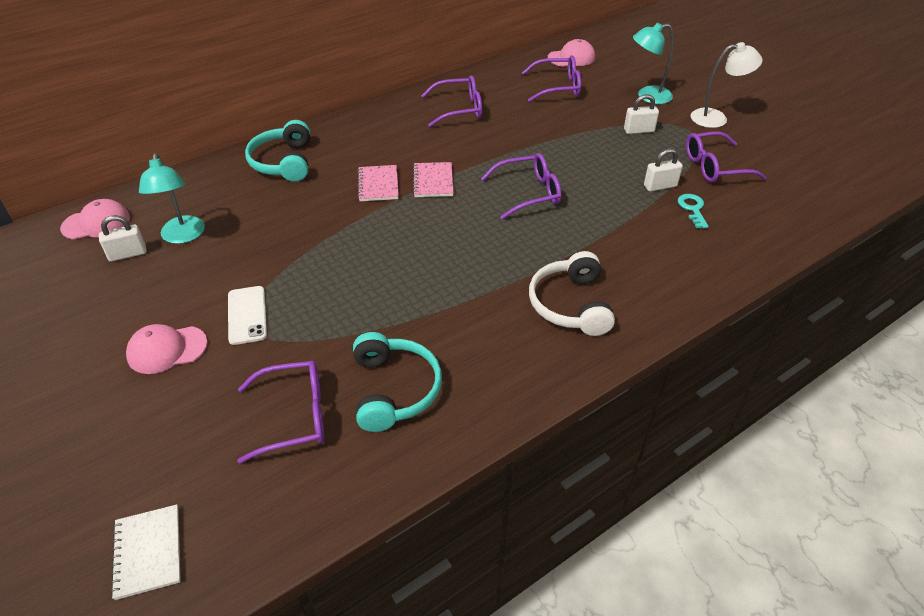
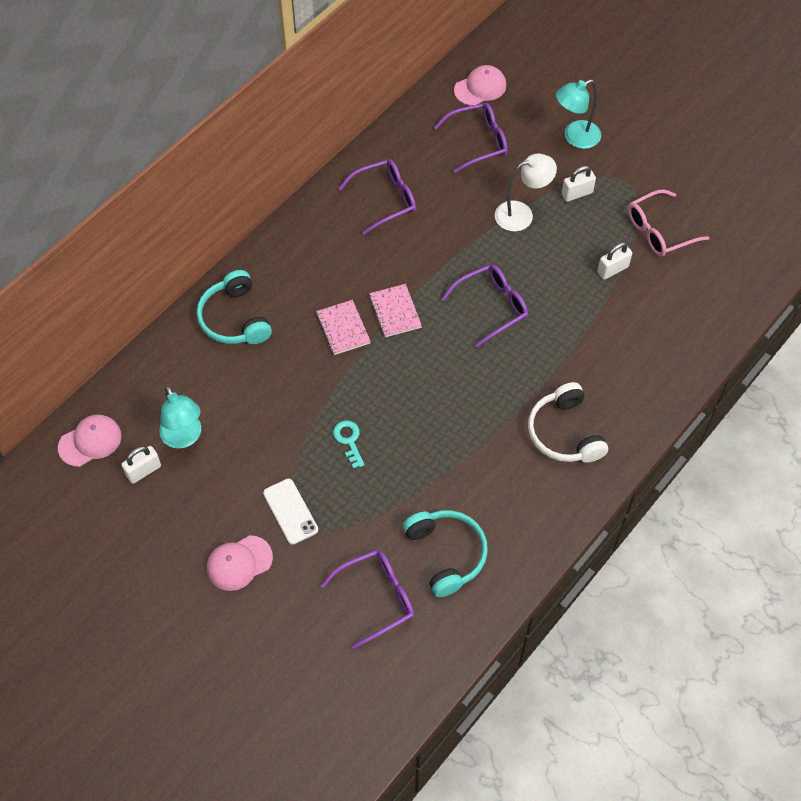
camera: 15 degrees left, 15 degrees up
(148, 552) = (321, 732): white notebook -> none
(692, 209) = (647, 293): turquoise key -> turquoise key (349, 440)
(715, 166) = (659, 231): purple glasses -> pink glasses
(716, 118) = (650, 158): white lamp -> white lamp (521, 214)

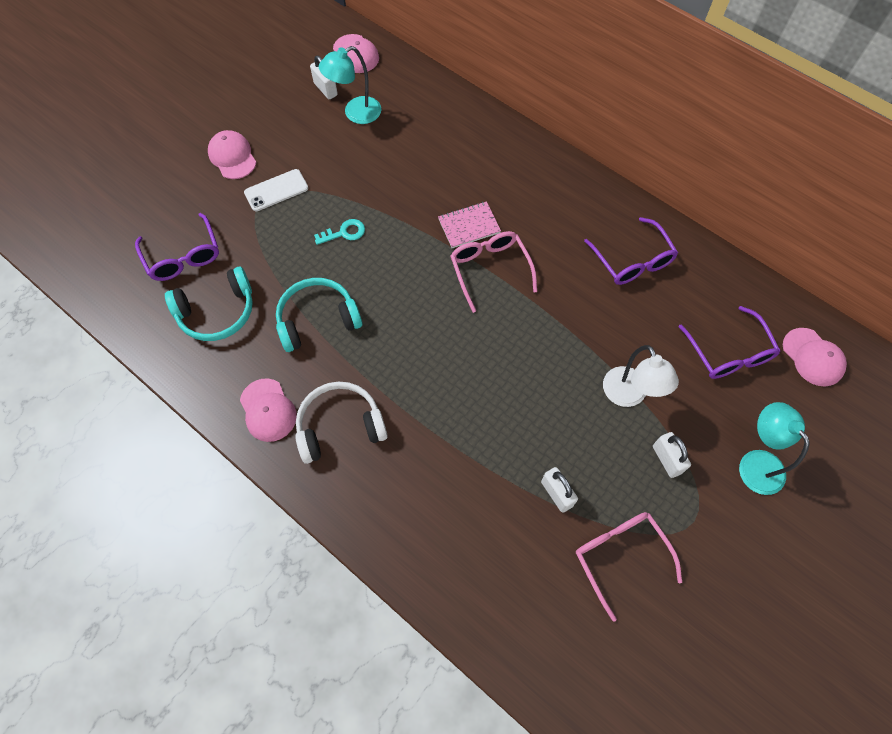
camera: 90 degrees right, 5 degrees up
(235, 319) = (478, 142): turquoise headphones -> turquoise headphones (317, 319)
(395, 312) = (490, 270): pink notebook -> pink glasses
(491, 307) = (499, 360): purple glasses -> none
(552, 495) = (268, 410): none -> pink cap

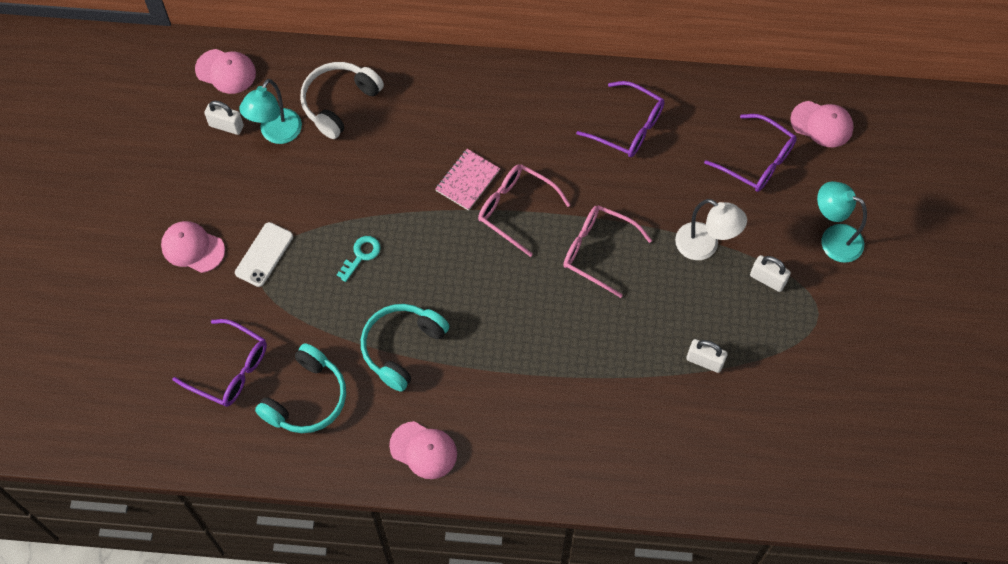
camera: 35 degrees left, 0 degrees up
(340, 426) = (494, 423): white headphones -> white headphones (339, 102)
(620, 556) = (783, 376): pink glasses -> pink glasses (598, 251)

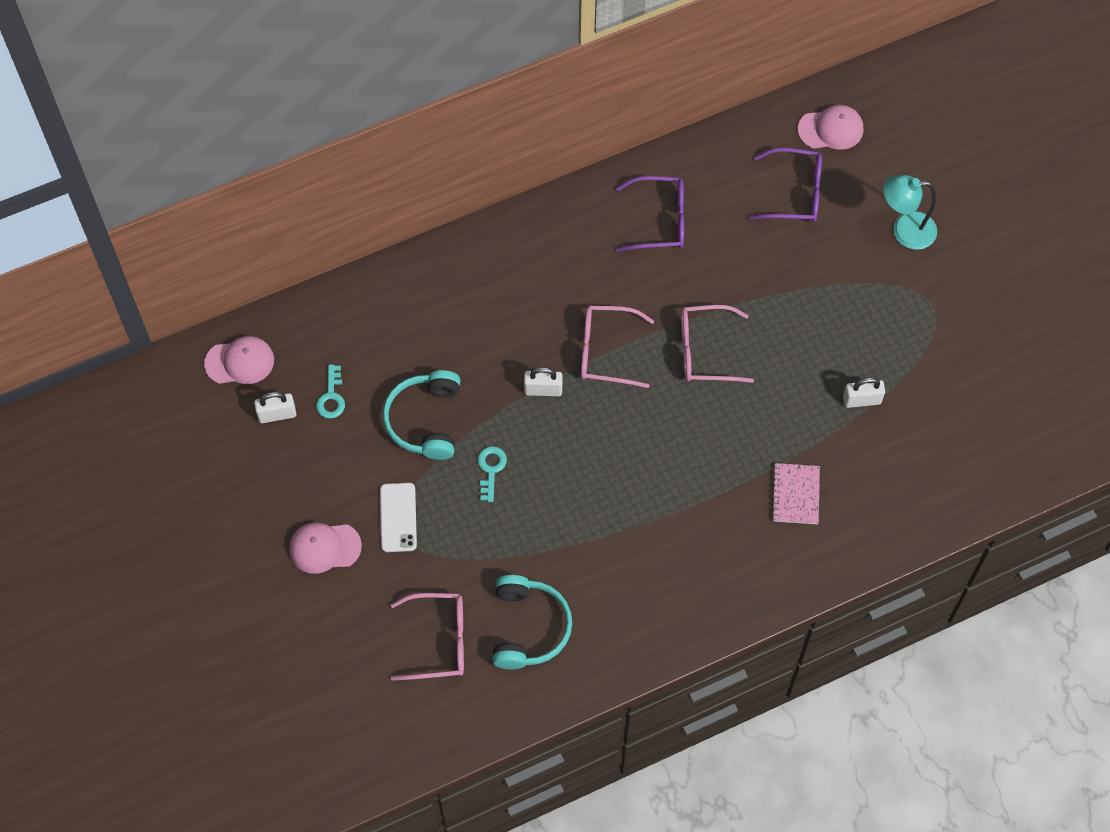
camera: 30 degrees left, 0 degrees up
(230, 369) = (439, 641): purple glasses -> pink glasses
(276, 134) = (331, 397): turquoise lamp -> turquoise key
(339, 102) = (372, 335): white headphones -> none
(402, 347) = (585, 534): turquoise headphones -> turquoise headphones (425, 420)
(423, 450) = (666, 615): pink cap -> none
(467, 180) = (544, 347): pink notebook -> pink notebook (795, 494)
(705, 246) = (797, 296): white lamp -> none
(767, 279) = (870, 297): white padlock -> white padlock (543, 390)

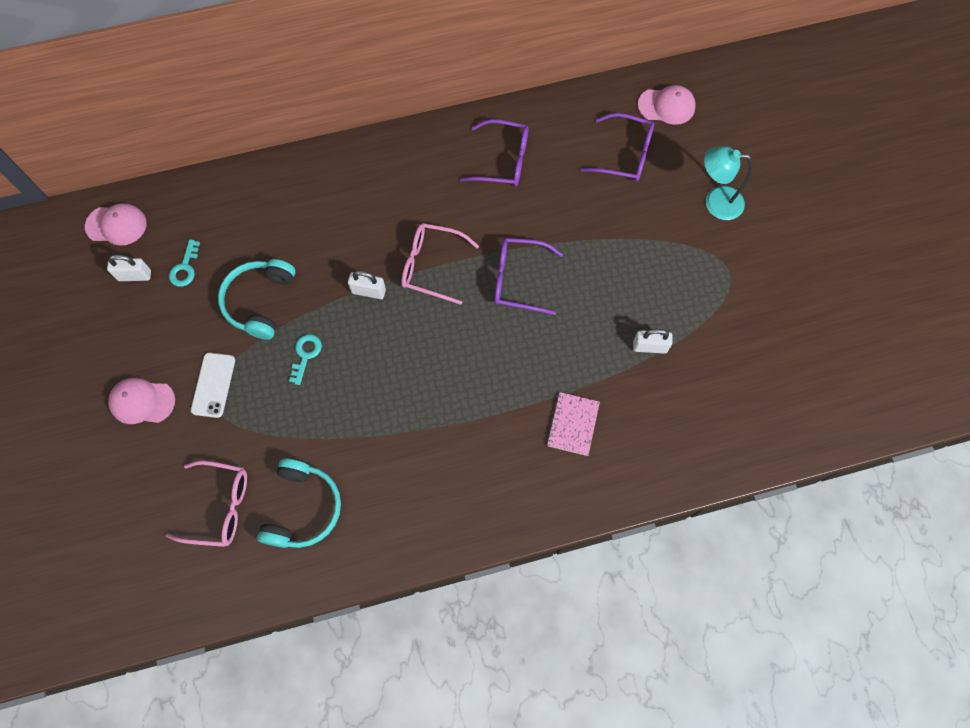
camera: 10 degrees right, 5 degrees up
(705, 351) = (518, 279): pink glasses -> purple glasses

